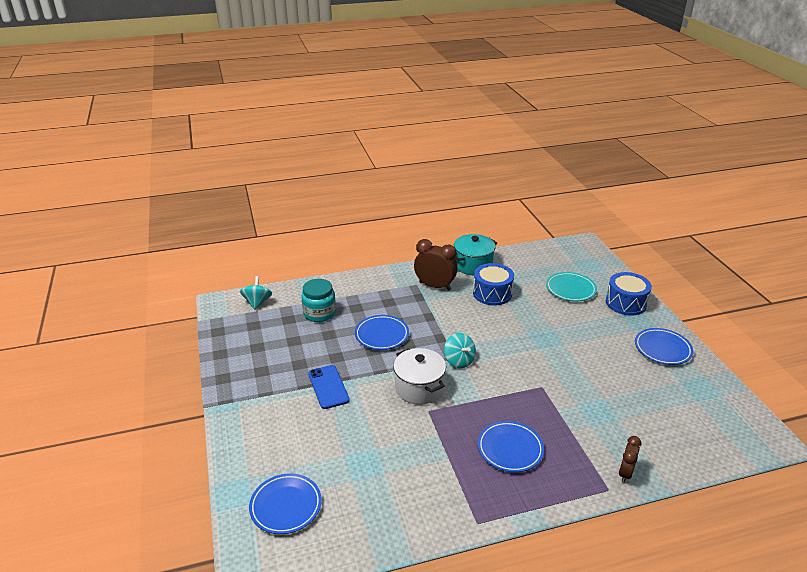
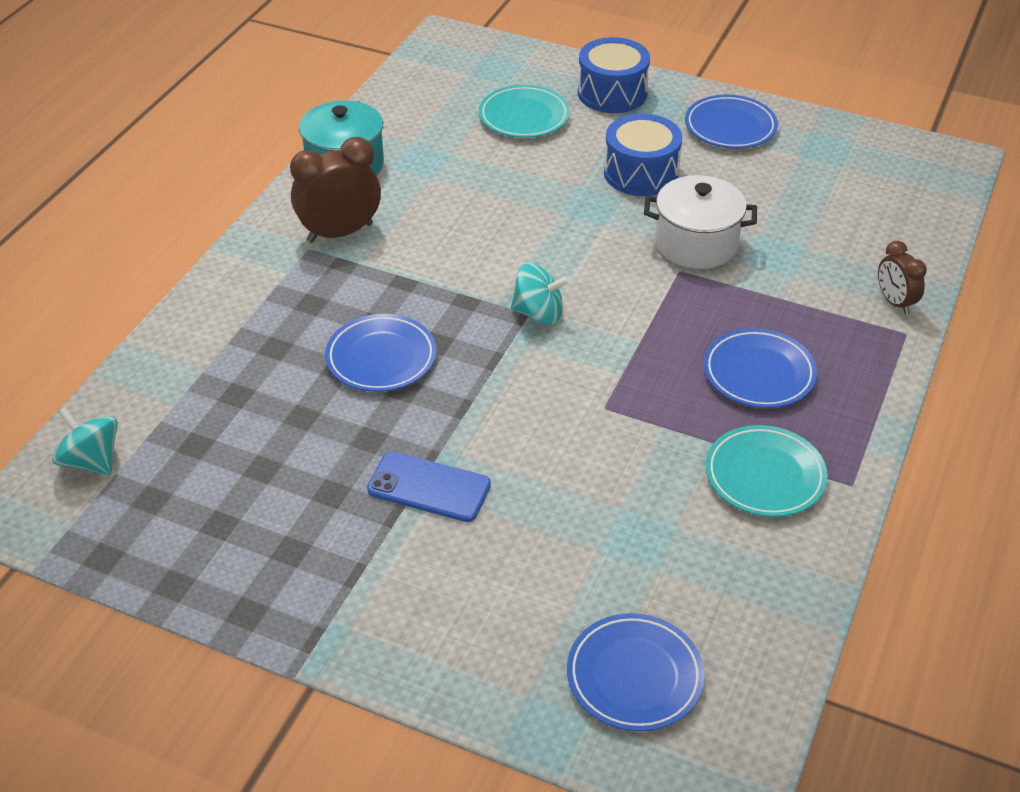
camera: 50 degrees left, 10 degrees up
(319, 313) = (231, 398): turquoise jar -> none
(419, 388) = (547, 388): white pot -> white pot (696, 244)
(447, 487) = (764, 476): none -> turquoise plate
(492, 293) = (436, 189): blue drum -> blue drum (641, 173)

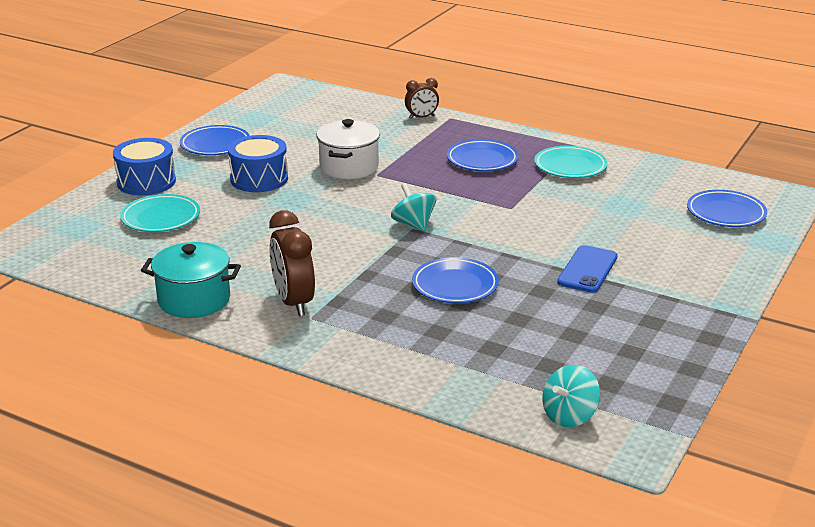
camera: 85 degrees left, 15 degrees down
(539, 313) = (413, 224): turquoise spinning top -> turquoise spinning top turned 45 degrees counterclockwise

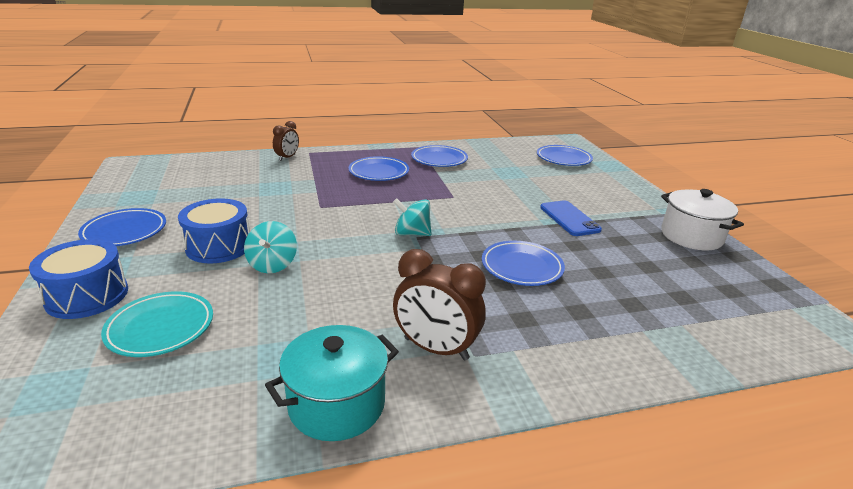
camera: 45 degrees left, 0 degrees up
(349, 167) = (288, 209): white pot -> white pot (691, 236)
(569, 416) = (765, 329): turquoise spinning top -> turquoise spinning top (272, 264)
(570, 166) = (439, 159): turquoise plate -> blue plate

